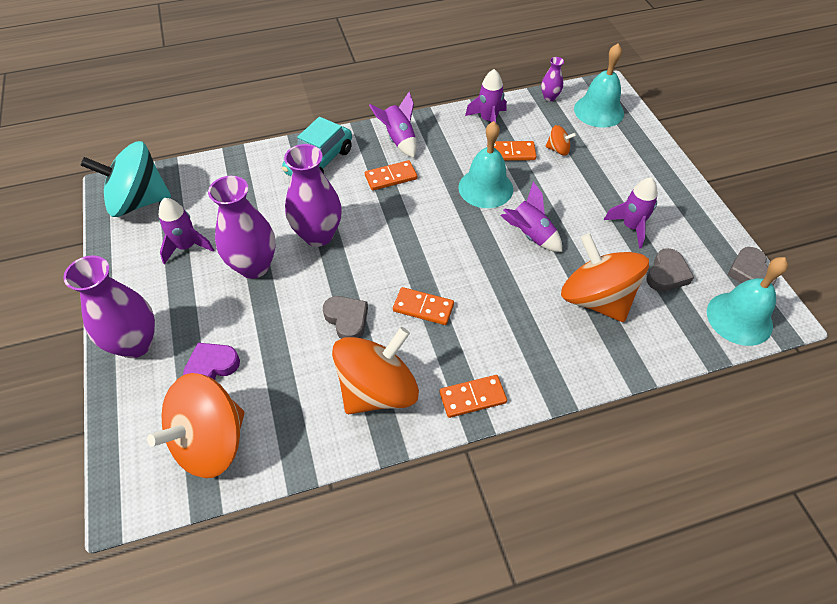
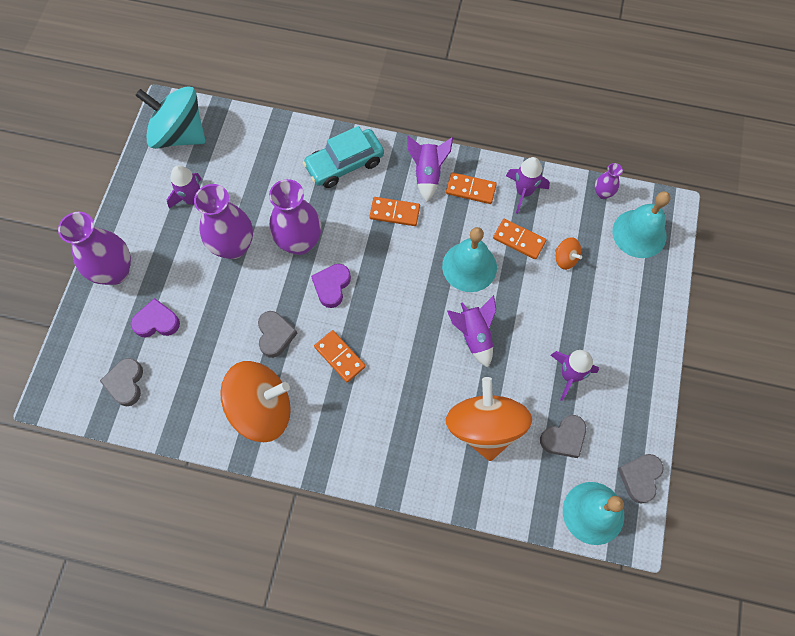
camera: 30 degrees right, 15 degrees up
(211, 442) = (126, 383): orange spinning top -> grey heart
(374, 255) = (332, 286): none -> purple heart
(472, 397) = (326, 455): orange domino -> orange domino (470, 189)

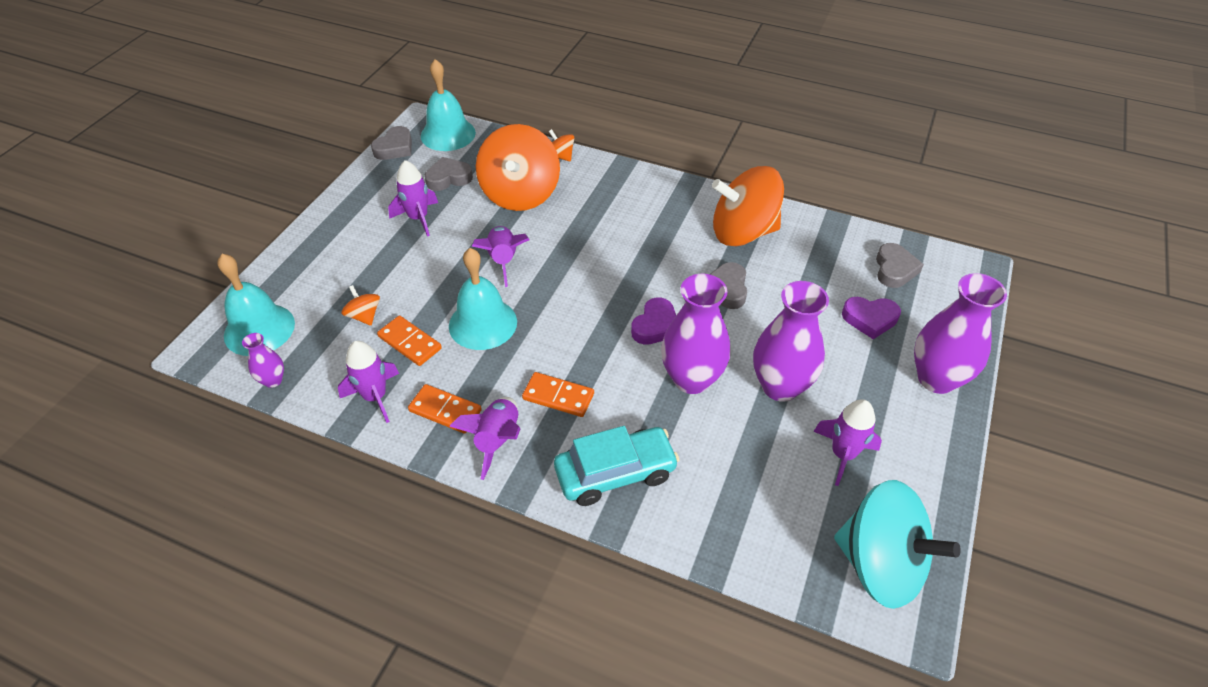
camera: 170 degrees left, 20 degrees down
(340, 357) = (655, 262): orange domino -> none
(459, 495) = (560, 156): none -> orange spinning top

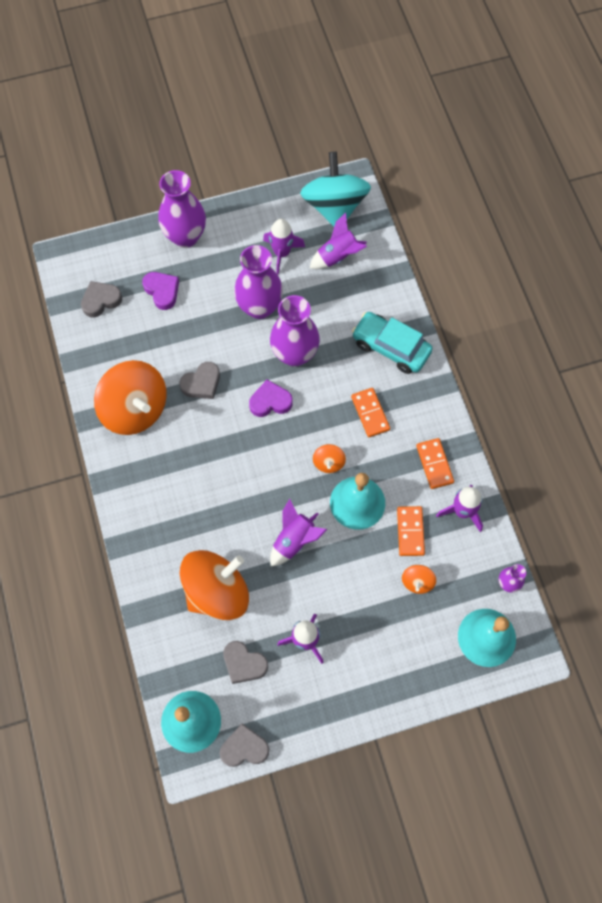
camera: 130 degrees left, 20 degrees up
(498, 440) = (426, 420): purple rocket -> purple rocket (338, 256)
(560, 156) = (147, 601): orange spinning top -> orange spinning top (328, 463)

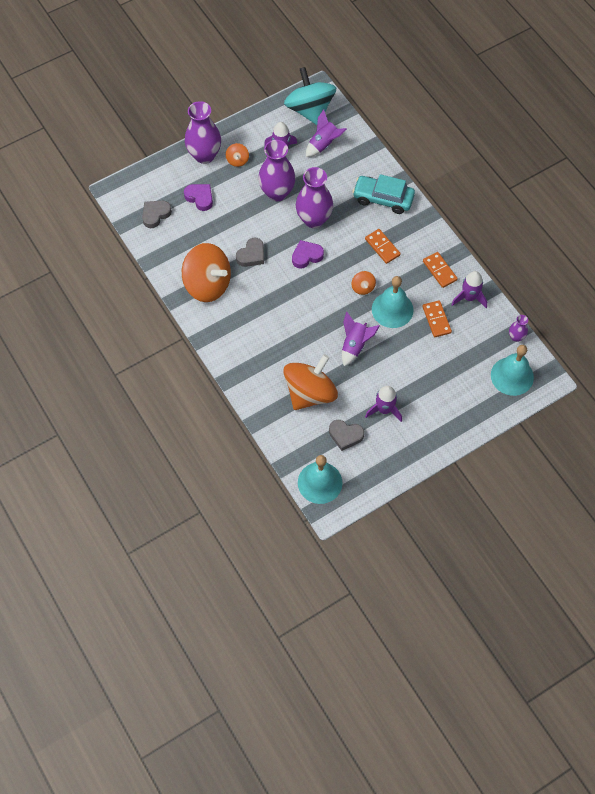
camera: 15 degrees left, 5 degrees down
(244, 748) = (364, 490): grey heart -> none
(417, 582) = (452, 352): orange spinning top -> orange spinning top (237, 160)

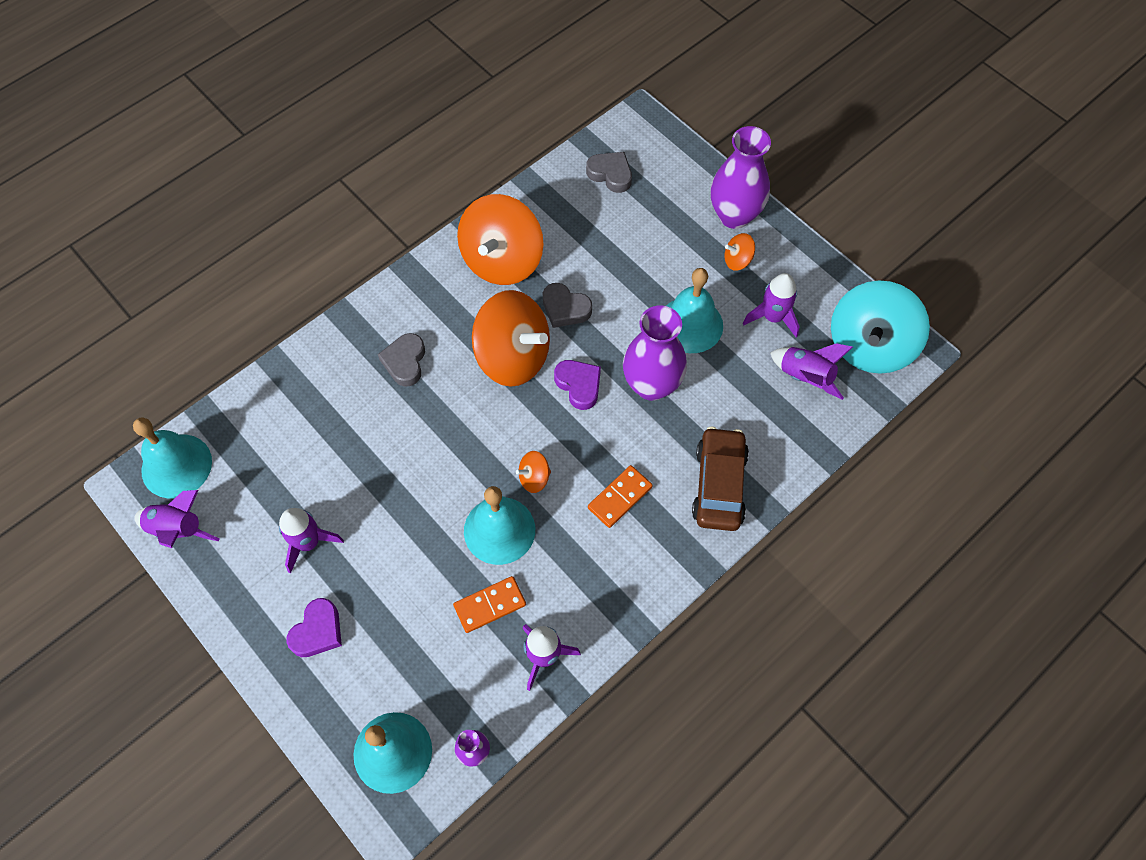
camera: 80 degrees right, 0 degrees up
(200, 198) = (654, 223): purple heart -> purple heart (318, 631)
(277, 193) = (690, 324): purple vase -> turquoise bell
(310, 110) = (869, 346): turquoise spinning top -> turquoise spinning top turned 150 degrees clockwise
(310, 393) = (330, 428): orange spinning top -> orange spinning top (513, 356)
(345, 435) = (258, 490): grey heart -> grey heart (405, 362)
(355, 345) = (423, 481): purple rocket -> purple rocket (178, 529)
(383, 199) = (719, 485): turquoise car -> brown car
(439, 271) = (590, 598): orange domino -> none

